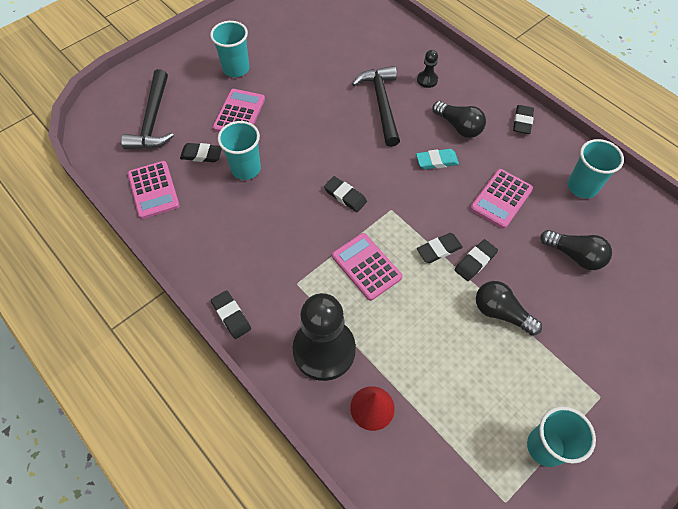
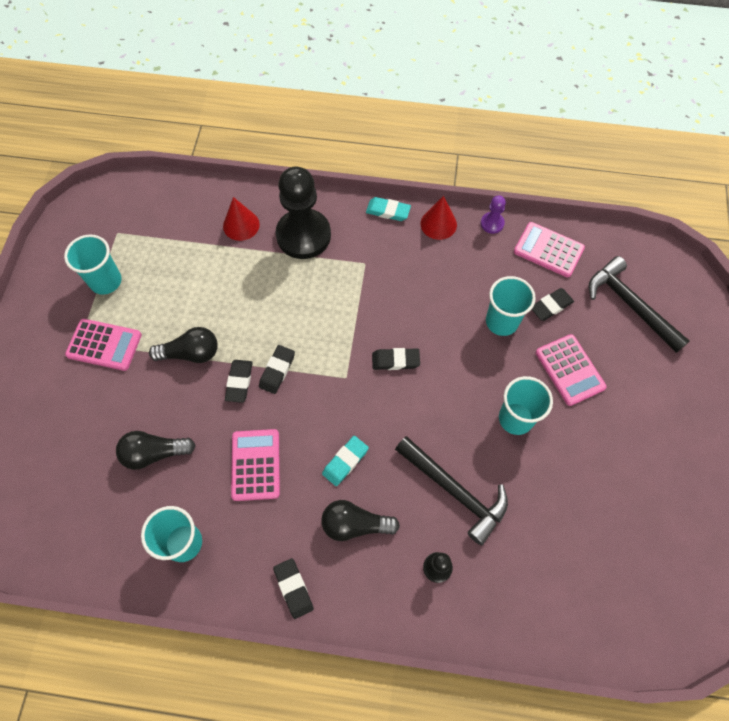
camera: 140 degrees right, 5 degrees up
(165, 240) = (492, 223): none -> purple pawn
(205, 271) = (438, 224): none -> red cone
(231, 316) = (388, 211): black eraser -> turquoise eraser
(236, 69) = (634, 418): turquoise cup -> turquoise cup (515, 418)
(366, 266) = (324, 313): pink calculator -> pink calculator (104, 345)

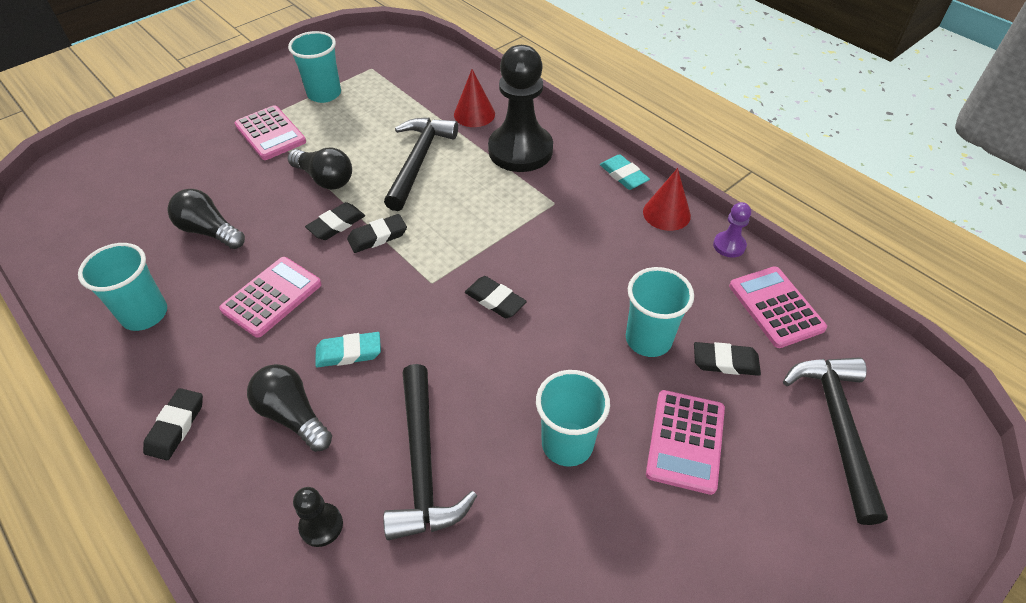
camera: 40 degrees right, 15 degrees down
(242, 292) = (418, 161): none -> black hammer

